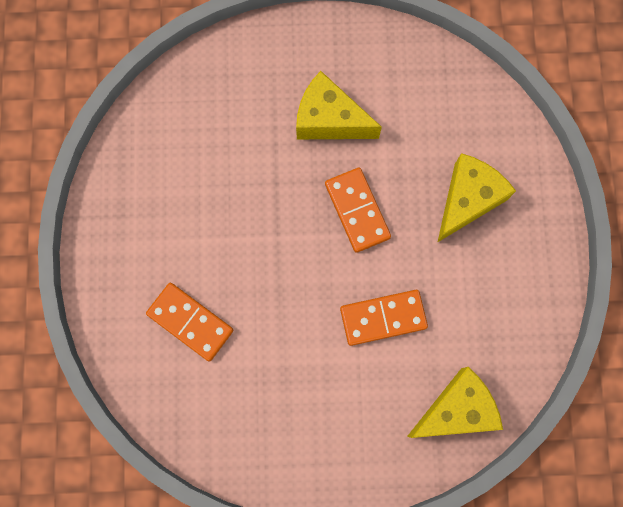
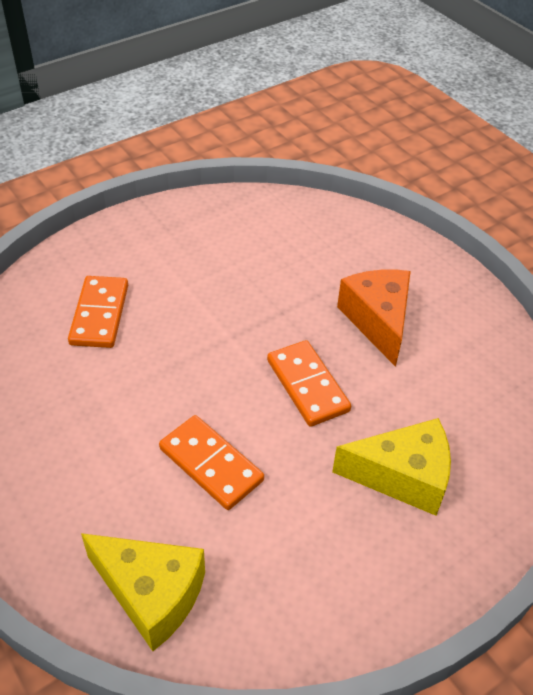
camera: 55 degrees right, 30 degrees down
(329, 119) = (378, 321): yellow cheese -> orange cheese
(357, 211) = (307, 385): orange domino -> orange domino turned 60 degrees counterclockwise

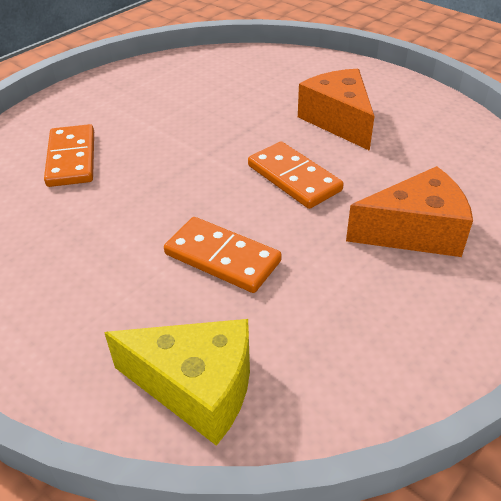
camera: 10 degrees left, 5 degrees down
(402, 477) = (415, 232): yellow cheese -> orange cheese

